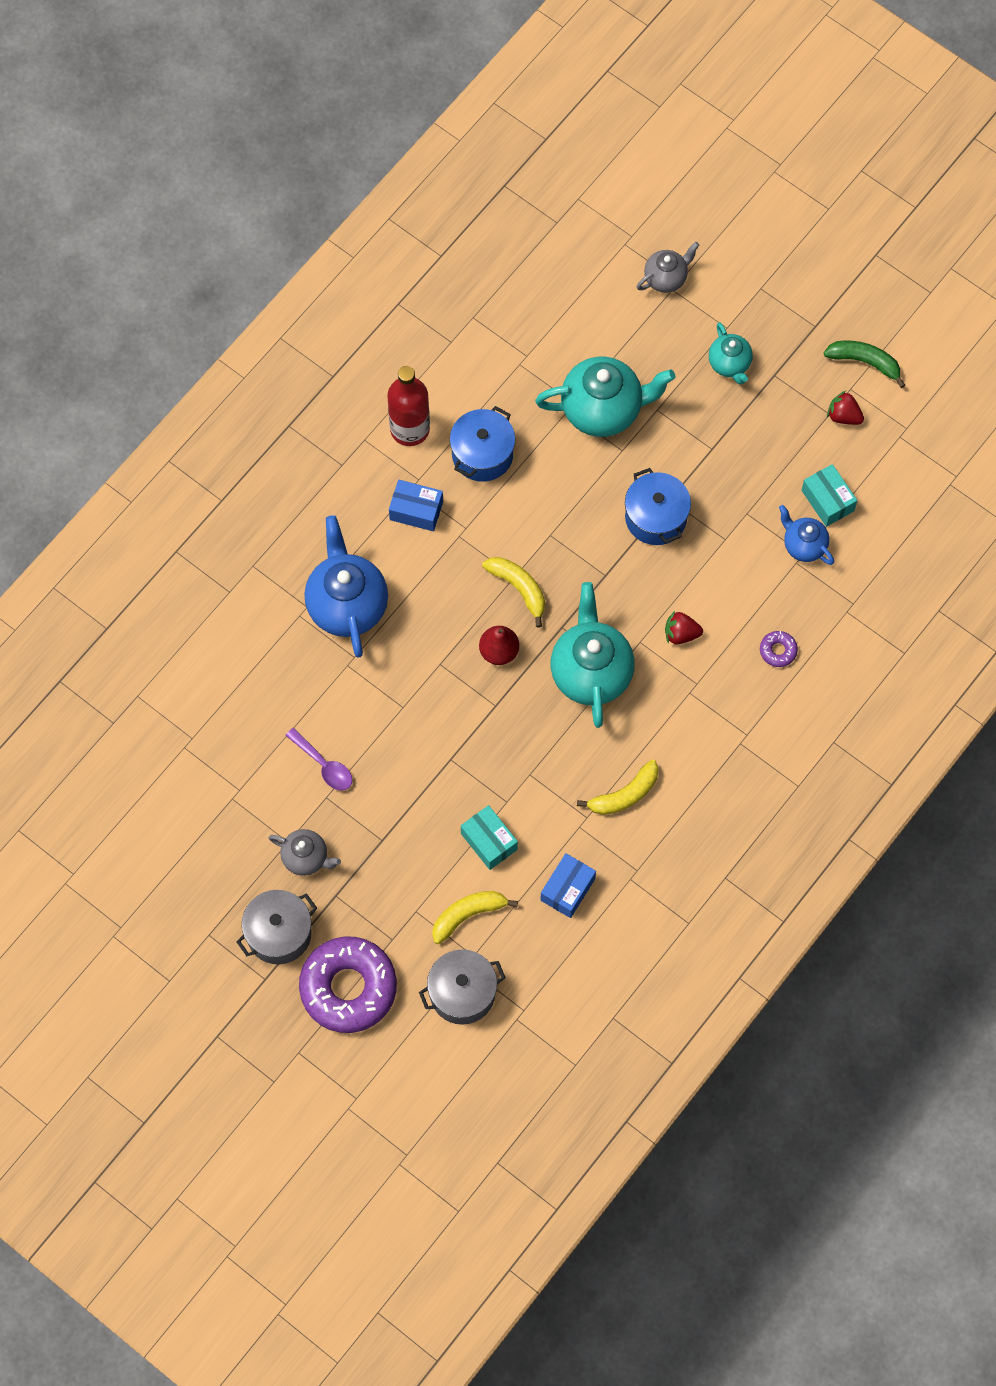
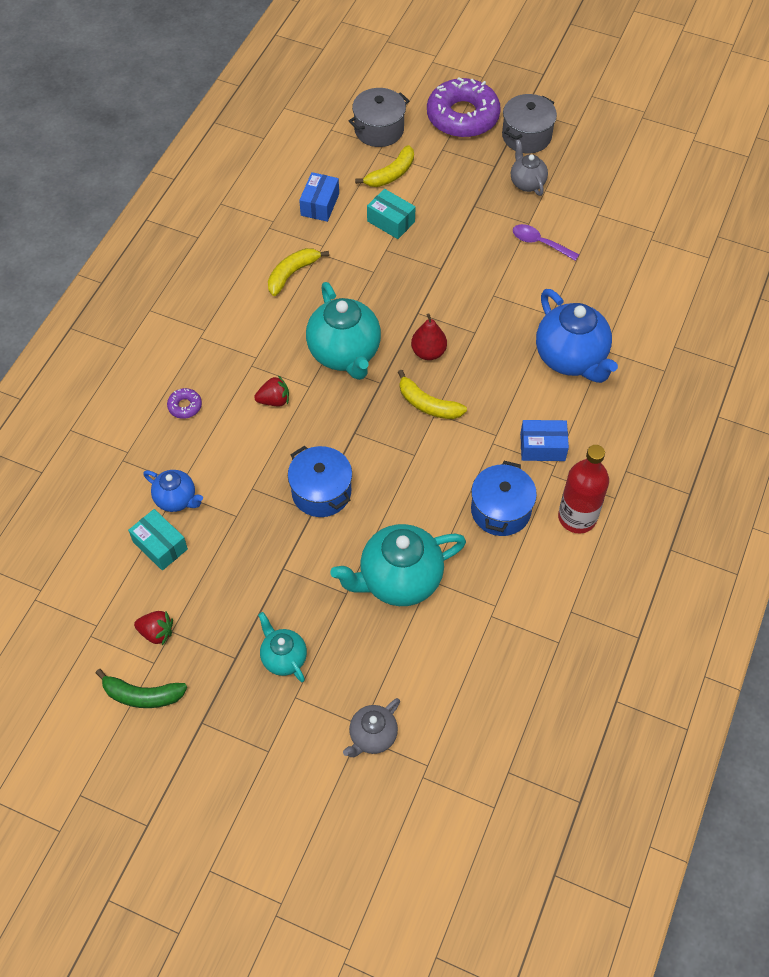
camera: 165 degrees right, 10 degrees down
(306, 858) = (527, 183): grey teapot -> grey teapot turned 60 degrees clockwise

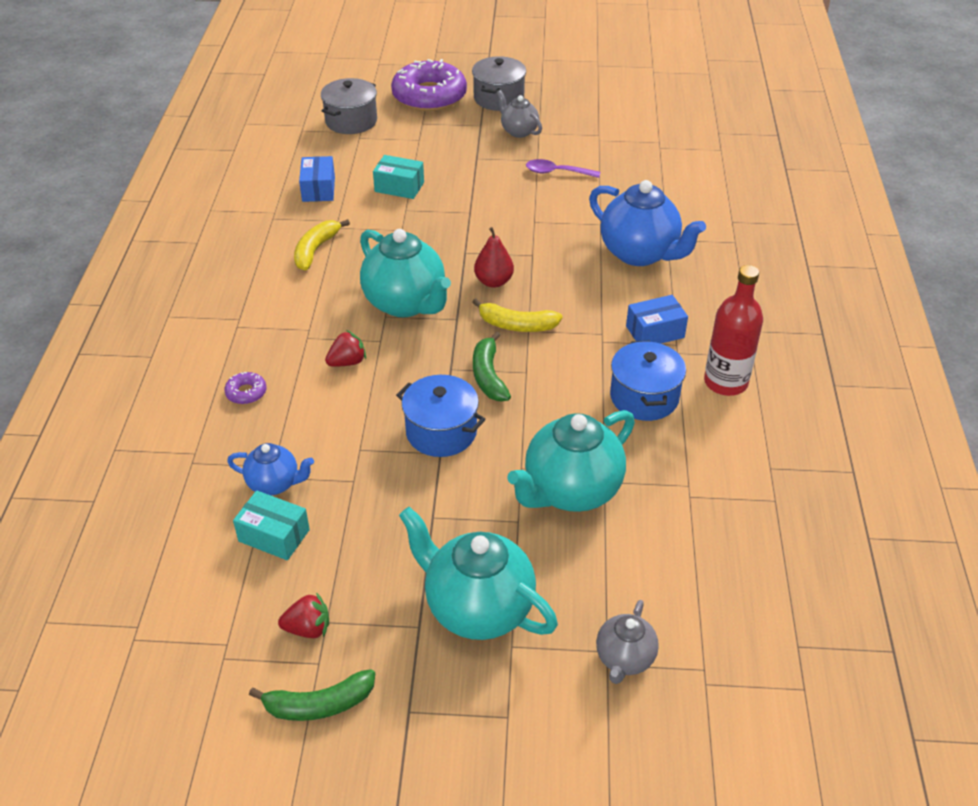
camera: 20 degrees left, 15 degrees down
(283, 658) = (477, 608): turquoise teapot -> turquoise teapot, size x1.83
(382, 449) = (488, 376): none -> green banana
(391, 174) = (380, 151): yellow banana -> none

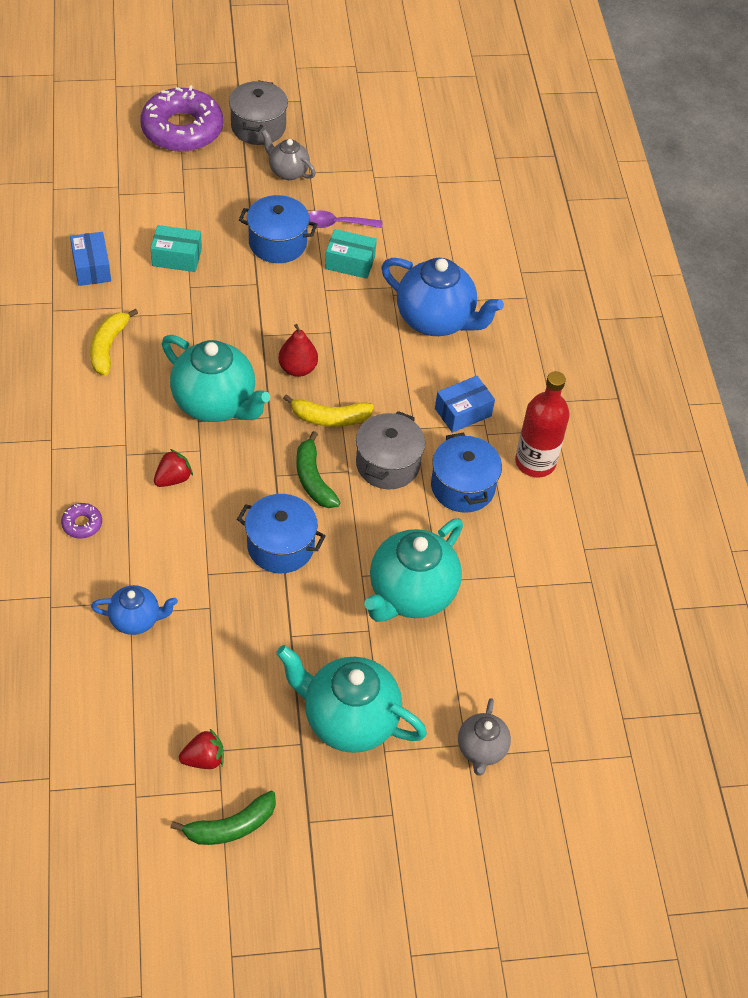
camera: 15 degrees left, 10 degrees up
(274, 535) = (149, 672): turquoise box -> turquoise box (350, 262)
(351, 121) = (104, 171): grey pot -> grey pot (387, 464)
(497, 183) = (277, 243): none -> blue pot

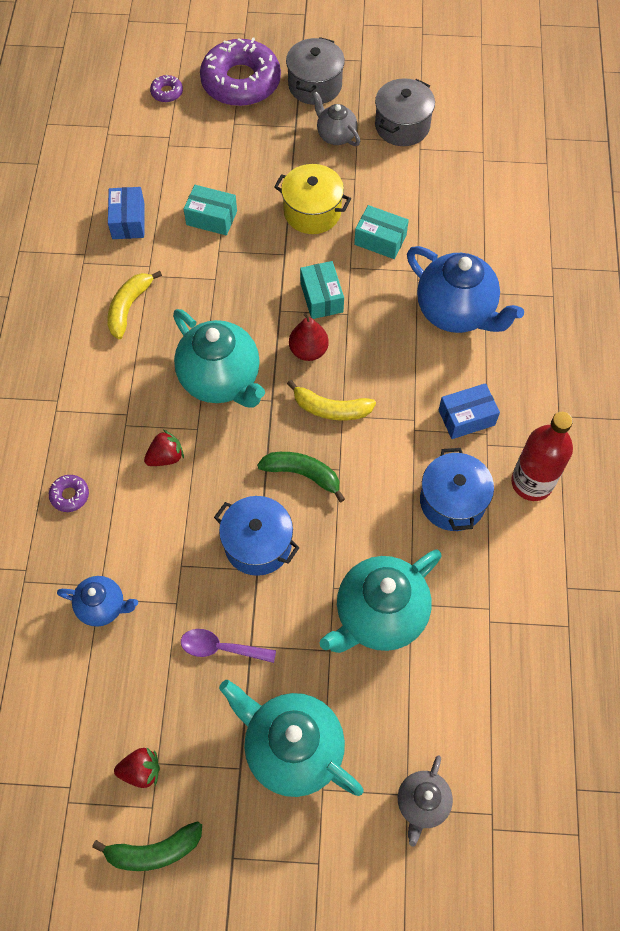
camera: 15 degrees right, 10 degrees up
(108, 145) = (167, 92): none -> purple donut
(277, 243) = (312, 212): blue pot -> yellow pot
(301, 319) = (321, 297): none -> turquoise box
(313, 479) = (303, 474): green banana -> green banana turned 120 degrees clockwise
(337, 224) = (374, 197): purple spoon -> purple spoon (221, 648)
(387, 464) = (380, 466): grey pot -> grey pot (402, 126)

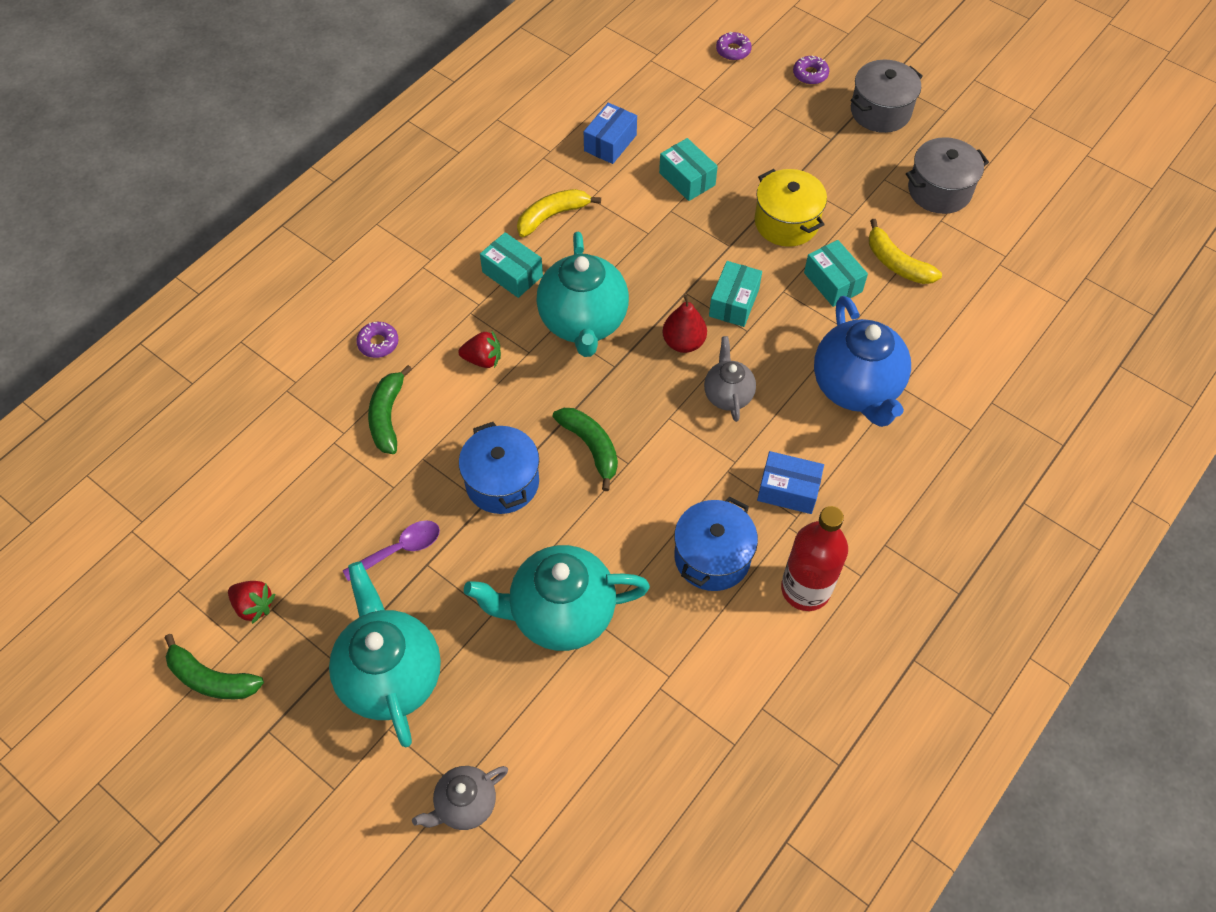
camera: 35 degrees right, 5 degrees down
(103, 607) = (331, 451): blue teapot -> none
(126, 550) = (387, 416): none -> green banana
(134, 373) = (512, 274): none -> turquoise box
(221, 648) = (400, 549): purple spoon -> purple spoon turned 105 degrees clockwise
(241, 82) = (810, 74): purple donut -> purple donut, size x0.40
(331, 409) = (663, 405): yellow banana -> yellow banana (896, 263)
(335, 136) = (864, 166): grey teapot -> grey teapot (727, 395)

